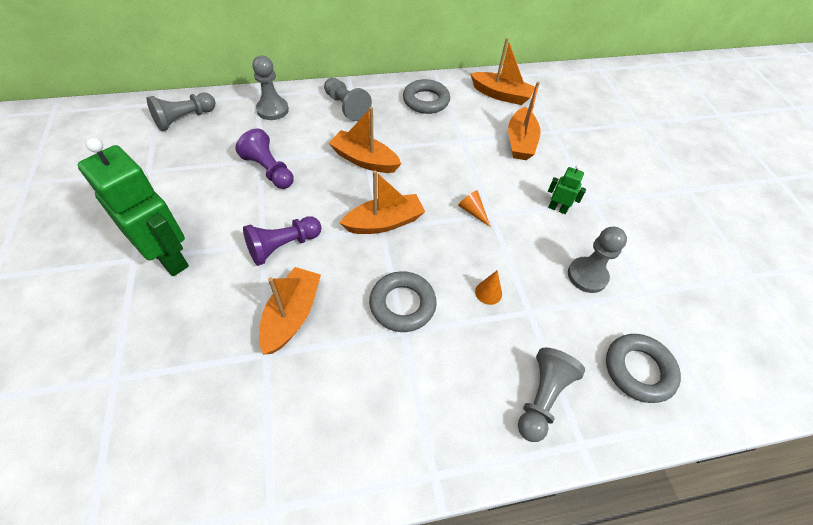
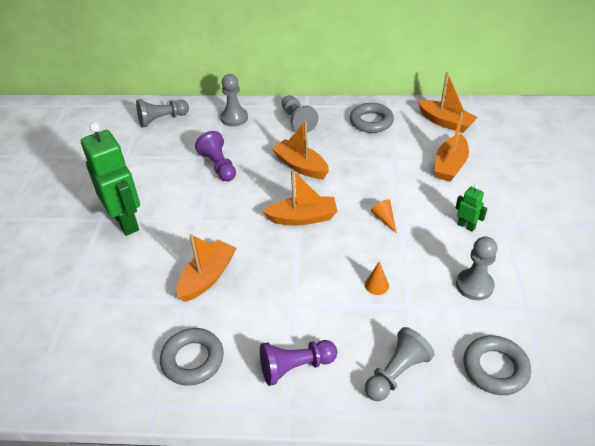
camera: 20 degrees right, 10 degrees down
(283, 246) = (214, 225): purple pawn -> purple pawn (295, 367)
(402, 304) = (299, 283): grey ring -> grey ring (193, 360)

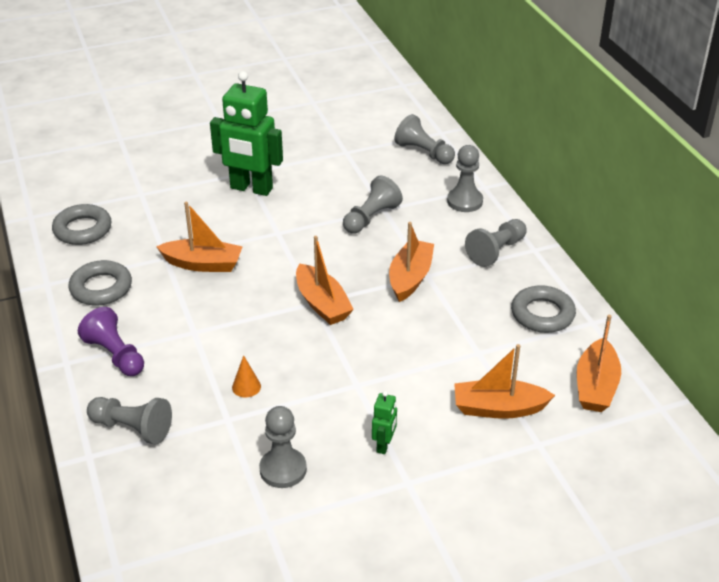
camera: 65 degrees right, 5 degrees down
(126, 222) = (251, 188): green robot -> green robot turned 75 degrees clockwise
(218, 166) = (371, 218): purple pawn -> grey pawn
(384, 218) = (357, 369): orange cone -> none
(495, 368) = (165, 506): grey ring -> grey ring (82, 229)

